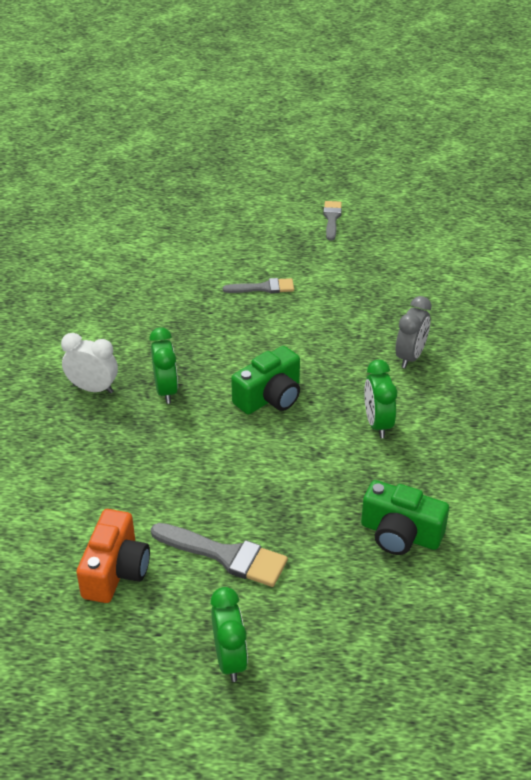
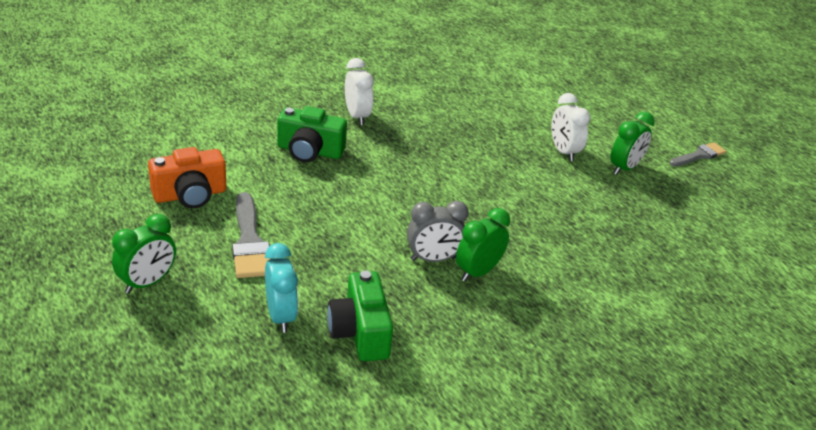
camera: 50 degrees right, 5 degrees down
(166, 390) = (392, 148): green clock -> green clock (624, 168)
(263, 288) = (563, 152): grey brush -> white clock
(270, 397) = (442, 201): green camera -> green camera (309, 151)
(345, 578) = (280, 316): none -> turquoise clock
(410, 357) = (584, 263): grey clock -> grey clock (433, 259)

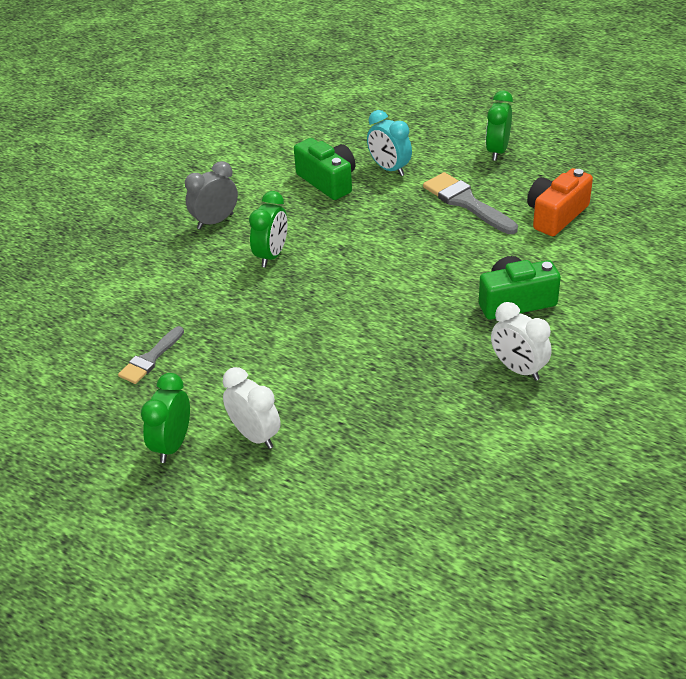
camera: 160 degrees right, 5 degrees up
(433, 259) = (315, 250): grey clock -> grey clock (215, 221)
(699, 155) = (75, 521): grey brush -> grey brush (150, 359)

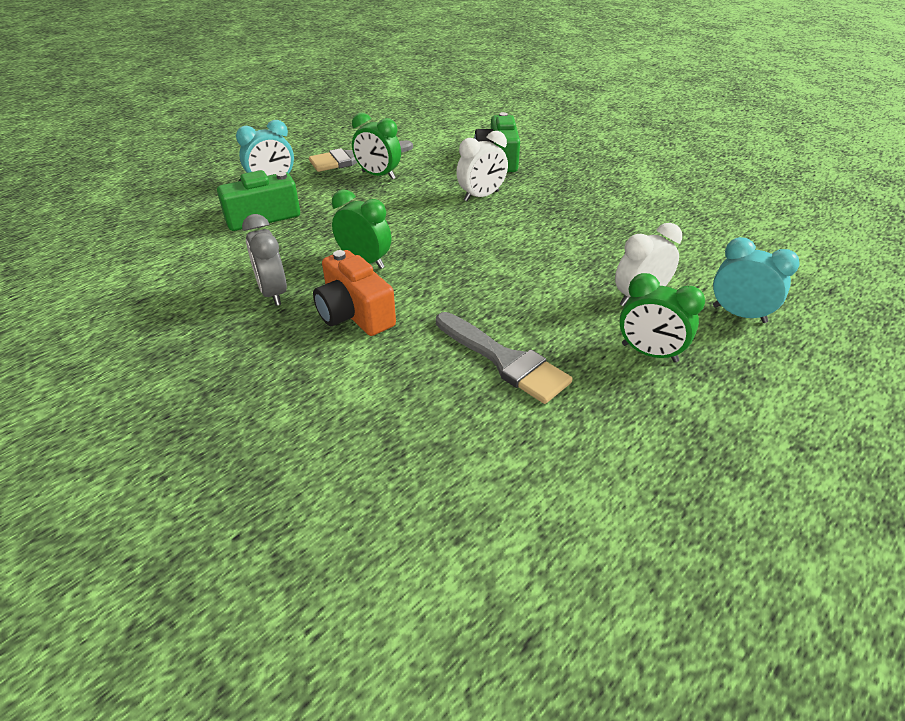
camera: 80 degrees left, 0 degrees up
(150, 359) = (504, 360): grey brush -> grey brush, size x1.55
(243, 511) = (739, 314): none -> turquoise clock
(497, 151) = (294, 136): green clock -> green clock (378, 175)
(518, 369) = (577, 170): white clock -> white clock (481, 196)
(556, 215) = (400, 129): orange camera -> orange camera (354, 314)

